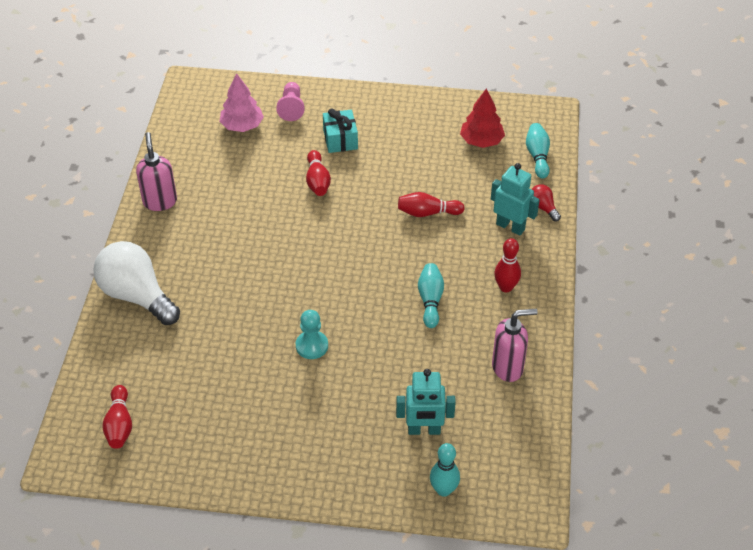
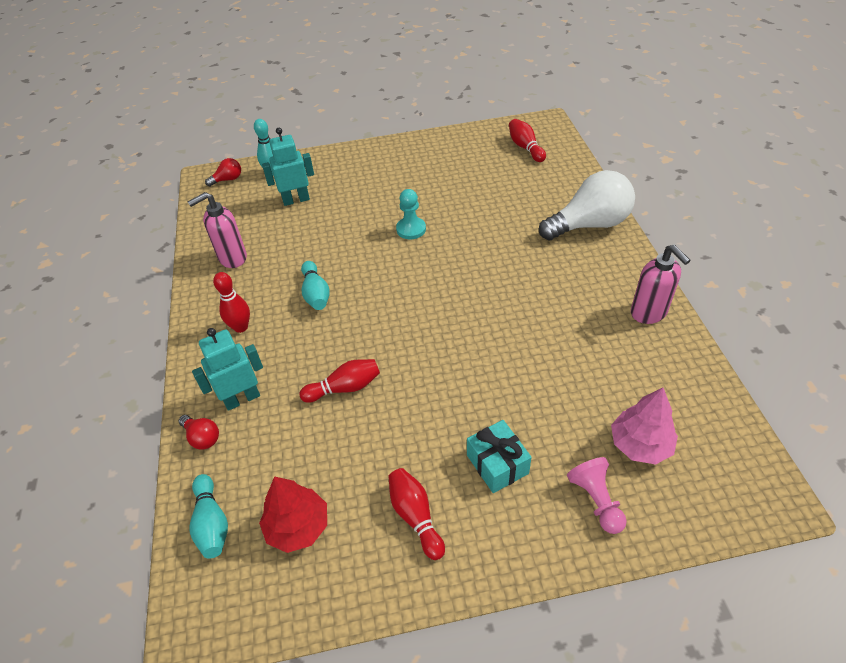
camera: 165 degrees right, 0 degrees up
(137, 296) = (589, 224): white light bulb -> white light bulb turned 45 degrees counterclockwise
(317, 181) = (493, 390): red bowling pin -> red bowling pin (415, 516)
(504, 496) = (228, 179): none -> red light bulb
(510, 227) = (242, 399): turquoise robot -> turquoise robot turned 135 degrees clockwise

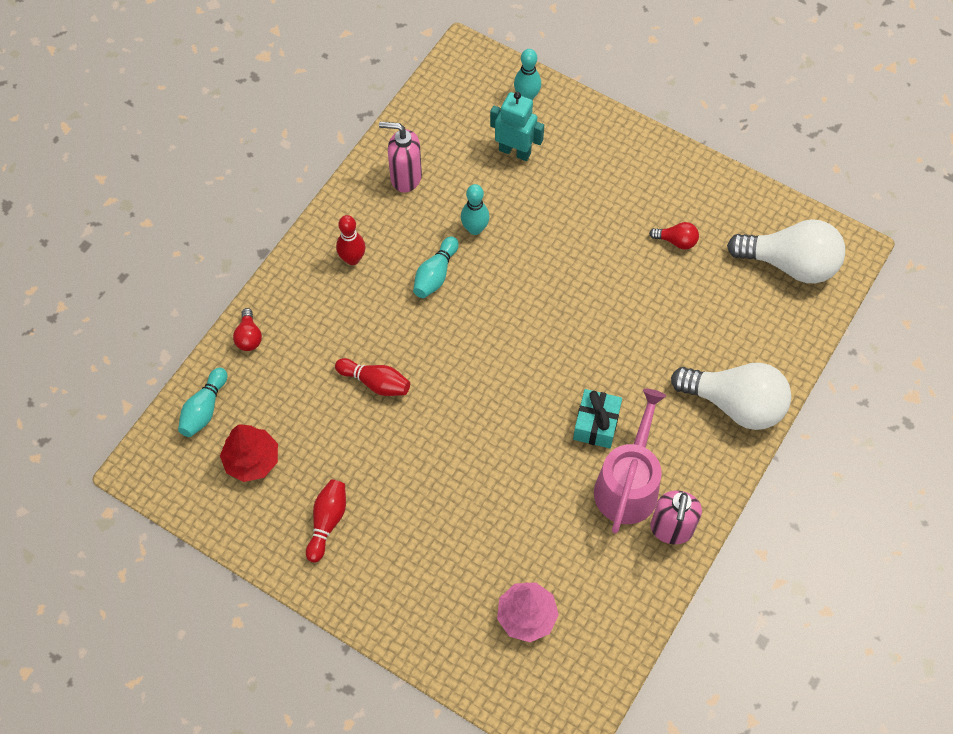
camera: 40 degrees right, 15 degrees up
(228, 179) = (480, 73): red light bulb -> red light bulb (676, 241)
(242, 399) = (299, 327): turquoise robot -> none
(315, 252) = (475, 229): none -> turquoise bowling pin
(411, 229) = (577, 272): turquoise pawn -> none
(497, 464) = (416, 537): turquoise gift -> turquoise gift (596, 424)
(525, 147) = (790, 264): red bowling pin -> white light bulb
(590, 310) = (628, 485): none -> pink watering can
(596, 500) = (450, 621): pink pawn -> none

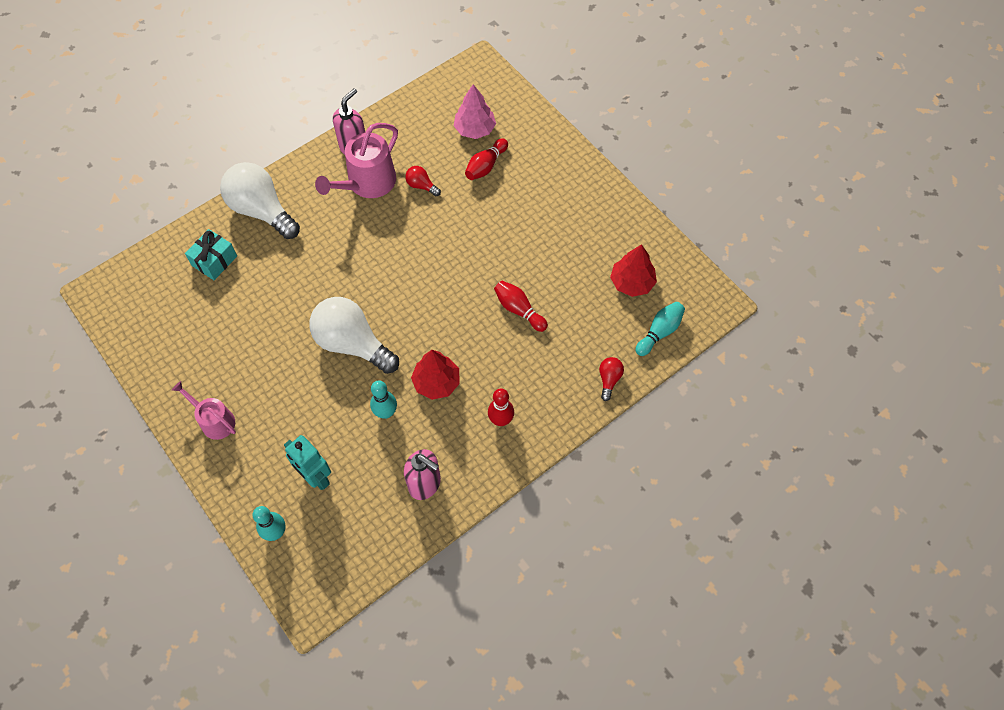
camera: 160 degrees left, 0 degrees up
(327, 522) = (588, 224): red bowling pin -> red bowling pin (486, 166)
(435, 274) = (436, 382): turquoise bowling pin -> red tree
(596, 424) = (368, 228): turquoise gift -> turquoise gift (214, 261)
(642, 168) = (214, 421): none -> pink watering can
(676, 241) = (227, 345): red light bulb -> red light bulb (421, 186)
(790, 264) = (152, 297): white light bulb -> white light bulb (352, 344)

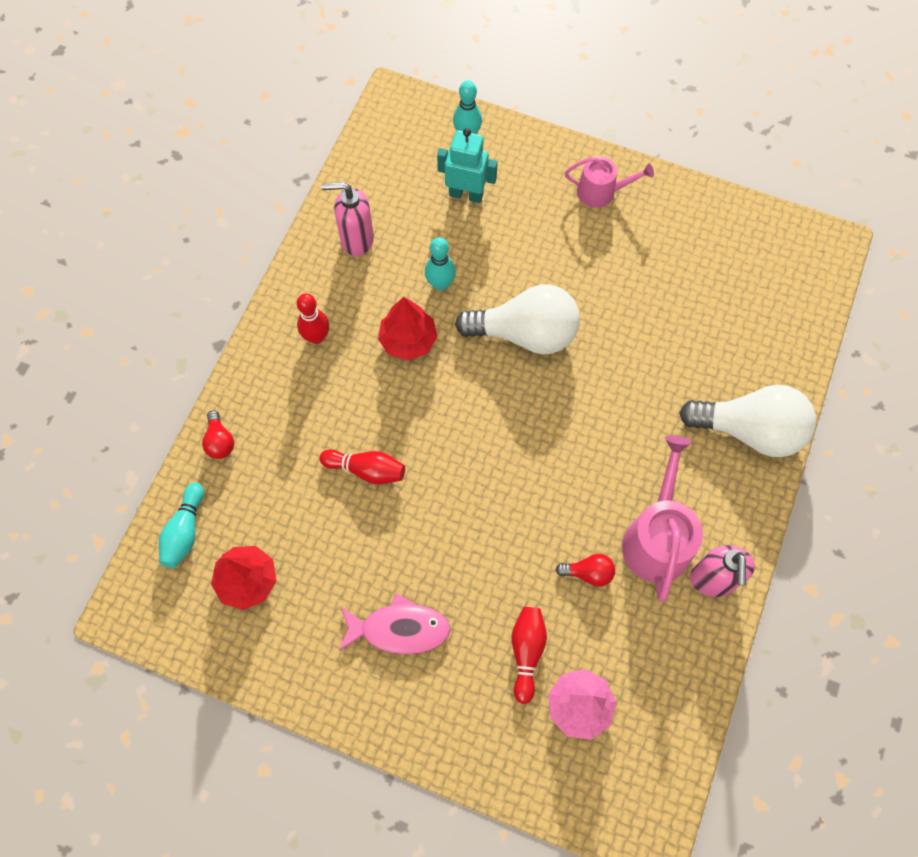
camera: 150 degrees right, 5 degrees up
(214, 261) = (746, 342): turquoise gift -> none
(552, 212) = (399, 629): none -> pink fish

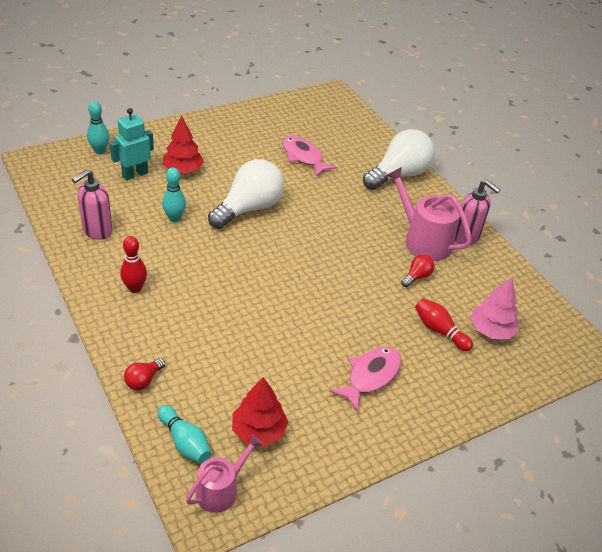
camera: 55 degrees left, 25 degrees down
(220, 441) = (143, 380): red light bulb -> red light bulb turned 105 degrees clockwise
(366, 470) = (251, 324): red bowling pin -> none
(408, 340) = (191, 253): red tree -> red tree (183, 170)
(601, 192) = (205, 133): pink watering can -> pink watering can (220, 490)
(669, 313) = (303, 157): none -> pink fish

